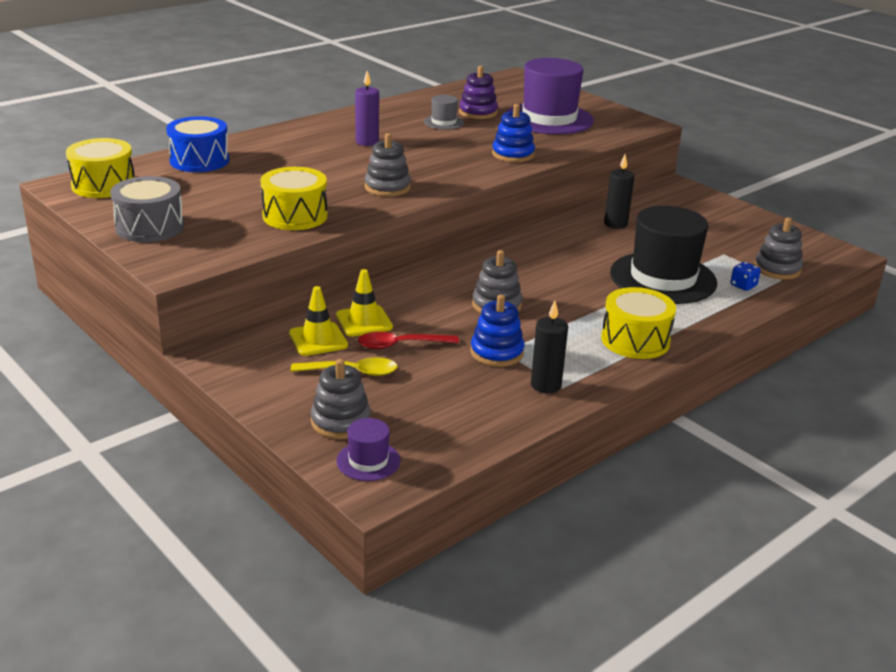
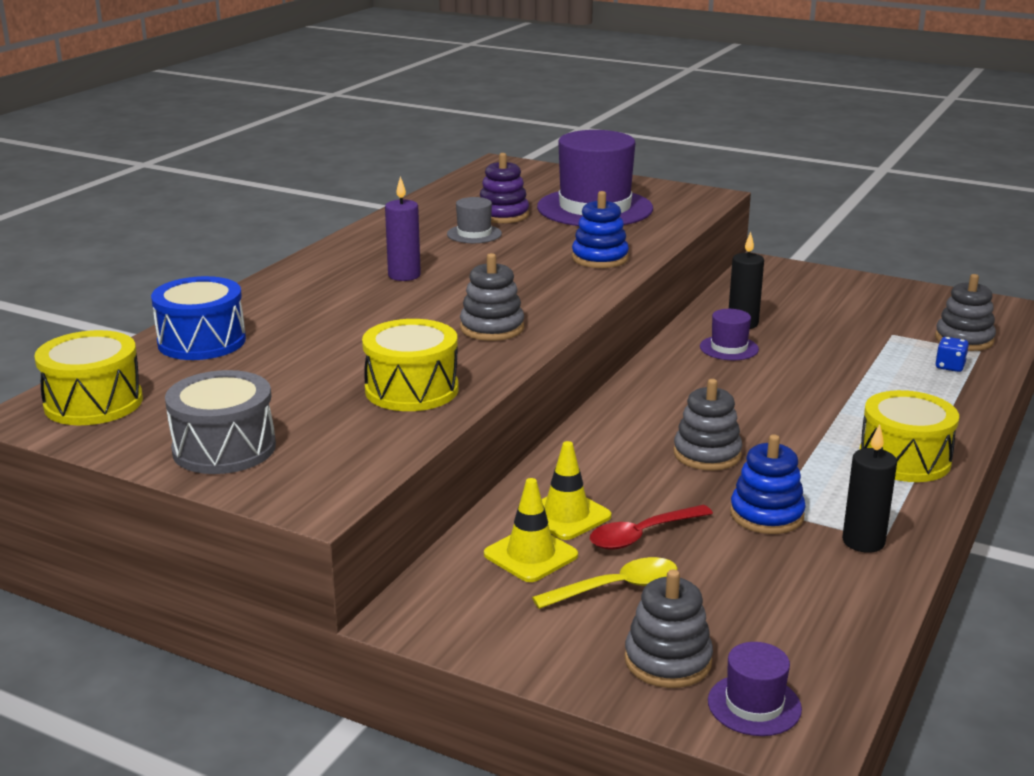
camera: 20 degrees left, 5 degrees down
(587, 239) = (729, 348): none -> purple hat
(663, 278) = (858, 377): black hat -> none

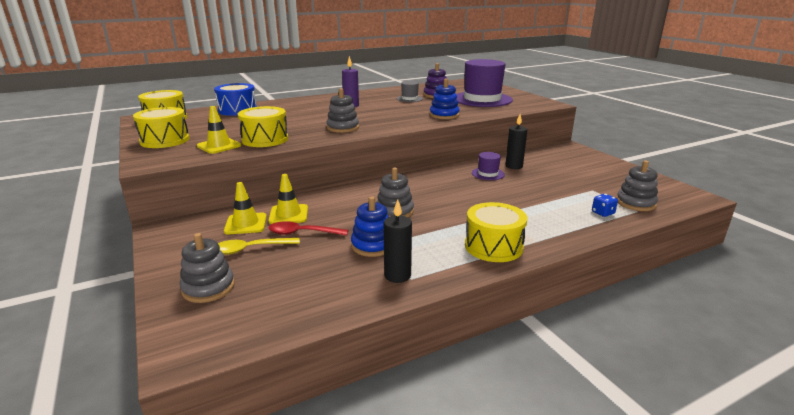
camera: 35 degrees right, 0 degrees up
(224, 448) = (165, 140): grey drum -> yellow drum
(360, 427) = (219, 146): none -> yellow traffic cone
(616, 587) = (250, 249): yellow spoon -> yellow spoon turned 150 degrees clockwise
(754, 705) = (201, 325): purple hat -> none

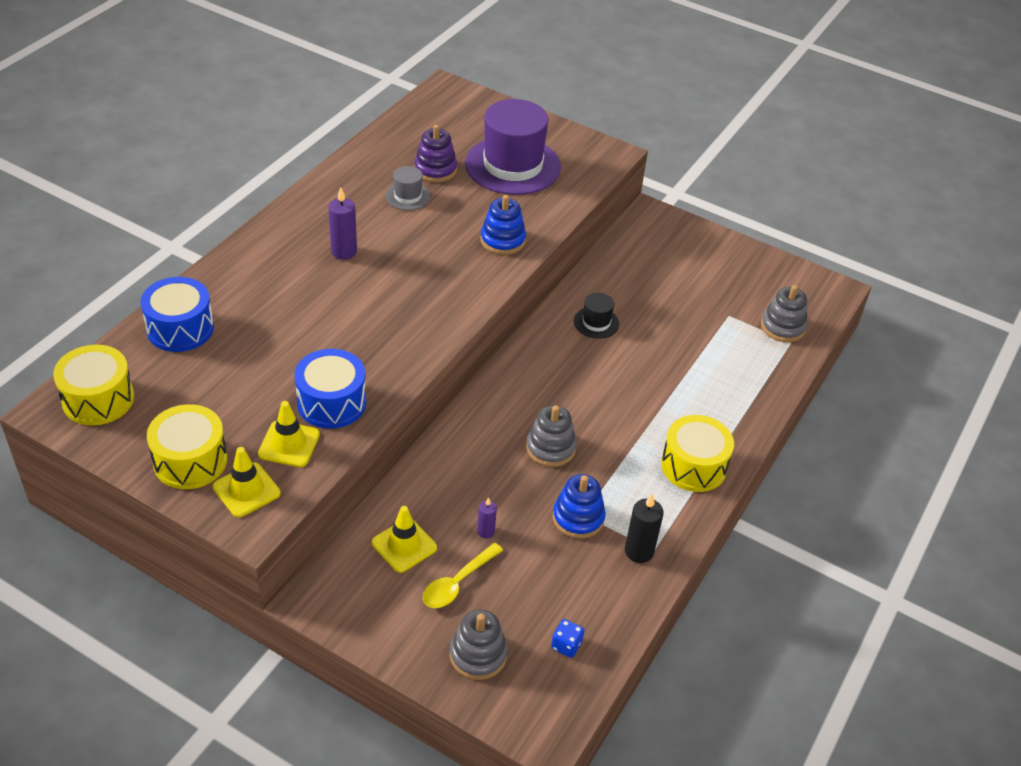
camera: 35 degrees left, 20 degrees up
(265, 139) = (331, 402): yellow drum -> blue drum
(288, 214) = (436, 506): yellow traffic cone -> yellow traffic cone (246, 490)
(302, 233) = (486, 531): red spoon -> purple candle
(343, 128) = (402, 329): grey stacking toy -> none
(488, 174) = (596, 322): purple hat -> black hat
(514, 166) = (614, 292): black candle -> none
(603, 213) = (761, 360): blue dice -> blue dice (566, 645)

